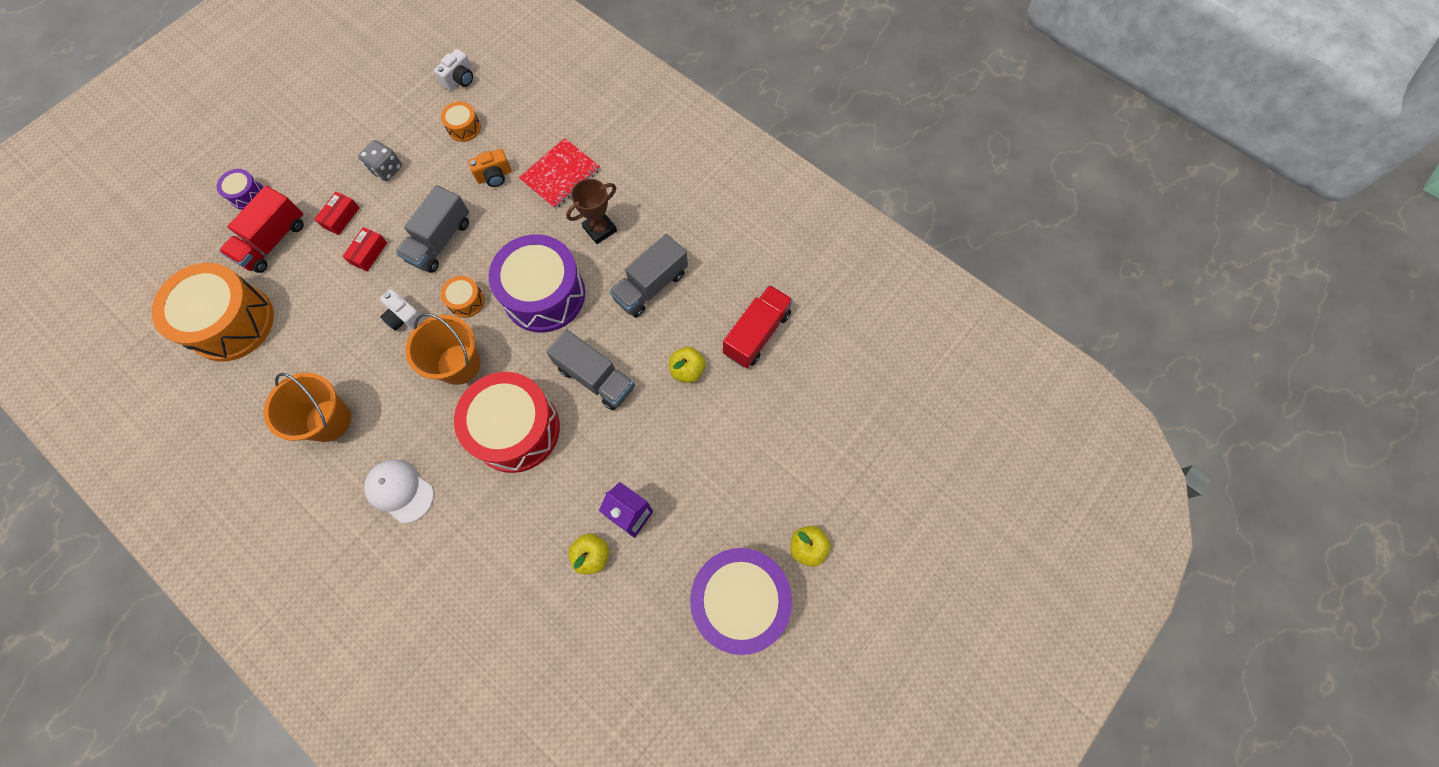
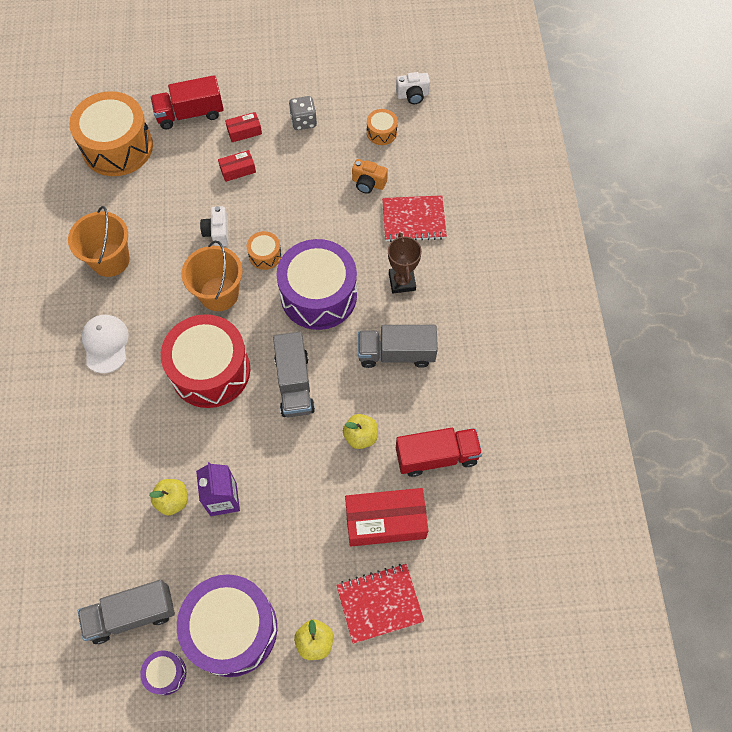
camera: 45 degrees right, 5 degrees down
(247, 195) = (204, 70): purple drum -> purple drum (166, 673)
(440, 241) = (289, 199): grey truck -> grey truck (132, 614)
(599, 229) = (402, 281): brown trophy -> brown trophy turned 75 degrees clockwise
(768, 413) = (385, 521): none -> red box
(824, 474) = (379, 603): none -> red notebook

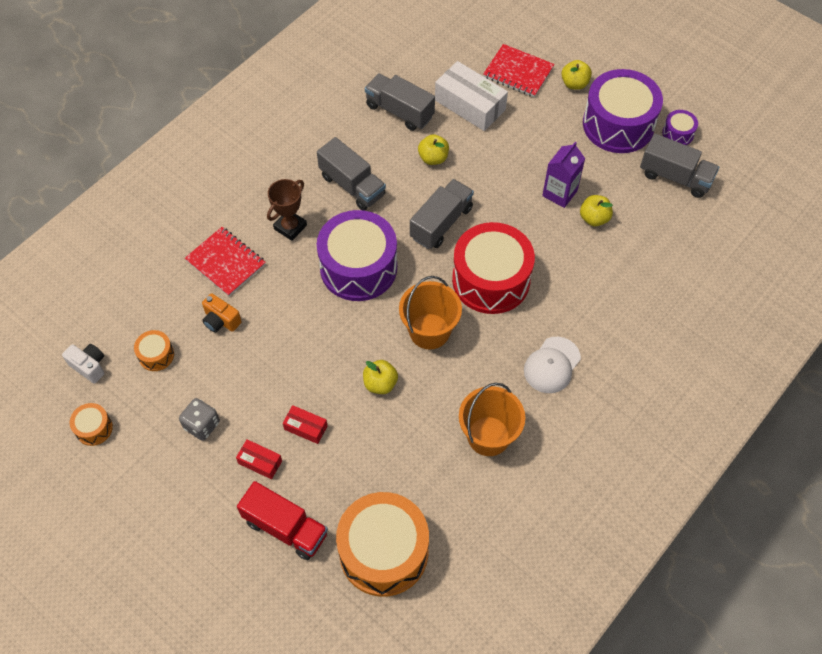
camera: 135 degrees left, 5 degrees down
(217, 233) = (380, 383): white camera -> yellow apple
(265, 255) = (363, 332): orange drum -> orange drum (94, 428)
(368, 183) = (221, 321): orange camera -> orange camera turned 150 degrees clockwise
(385, 521) = (470, 105): red box -> white box
(436, 456) = (399, 111): red truck -> grey truck

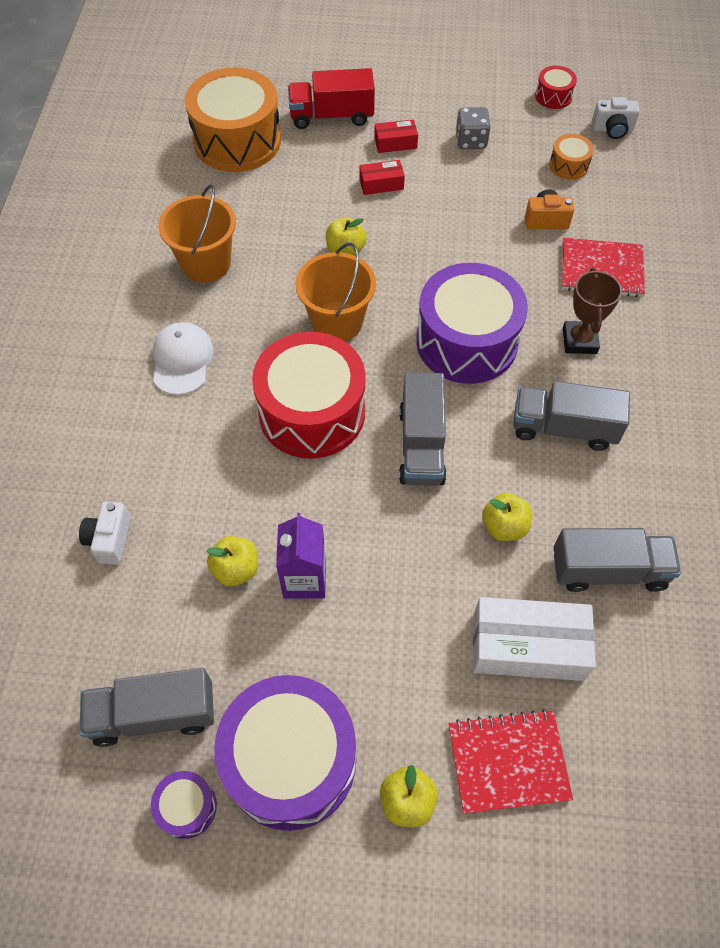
camera: 145 degrees right, 0 degrees up
(94, 428) = (553, 96): orange drum -> red drum
(658, 274) = (109, 540): none -> white camera

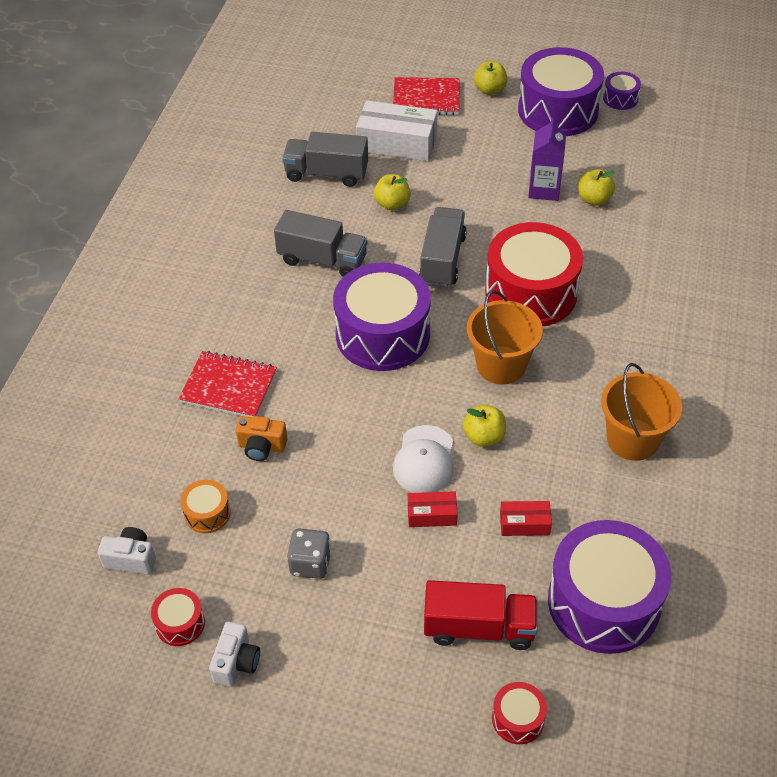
camera: 170 degrees left, 10 degrees down
(109, 540) = (691, 225): white camera -> white camera (236, 662)
(154, 714) = (645, 136): grey truck -> none
(182, 360) = (648, 346): white cap -> white cap (424, 460)
(237, 141) = (604, 602): orange drum -> purple drum
(298, 72) = (518, 719): none -> red drum
(395, 143) = (404, 572): red box -> red box (524, 524)
(579, 341) = (280, 324): brown trophy -> none

